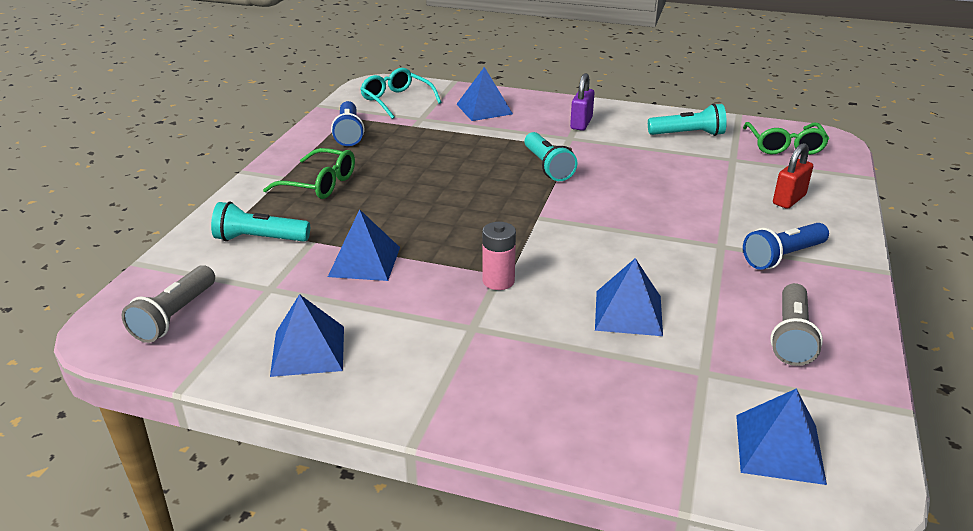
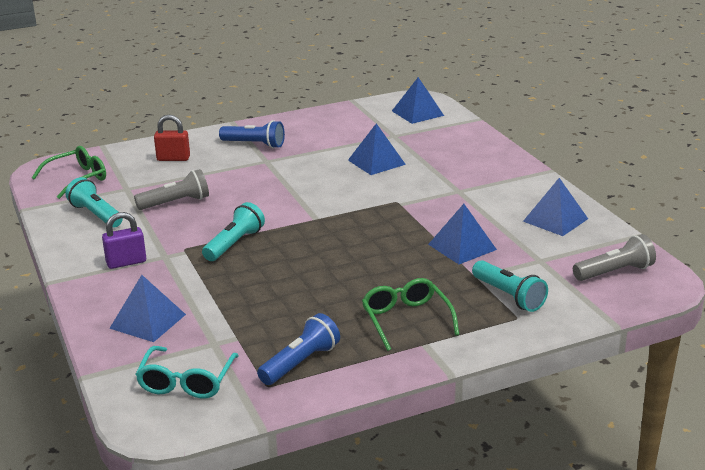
camera: 130 degrees left, 5 degrees down
(498, 281) = (407, 201): pink battery -> none
(791, 337) = (333, 127): grey flashlight -> grey flashlight (176, 203)

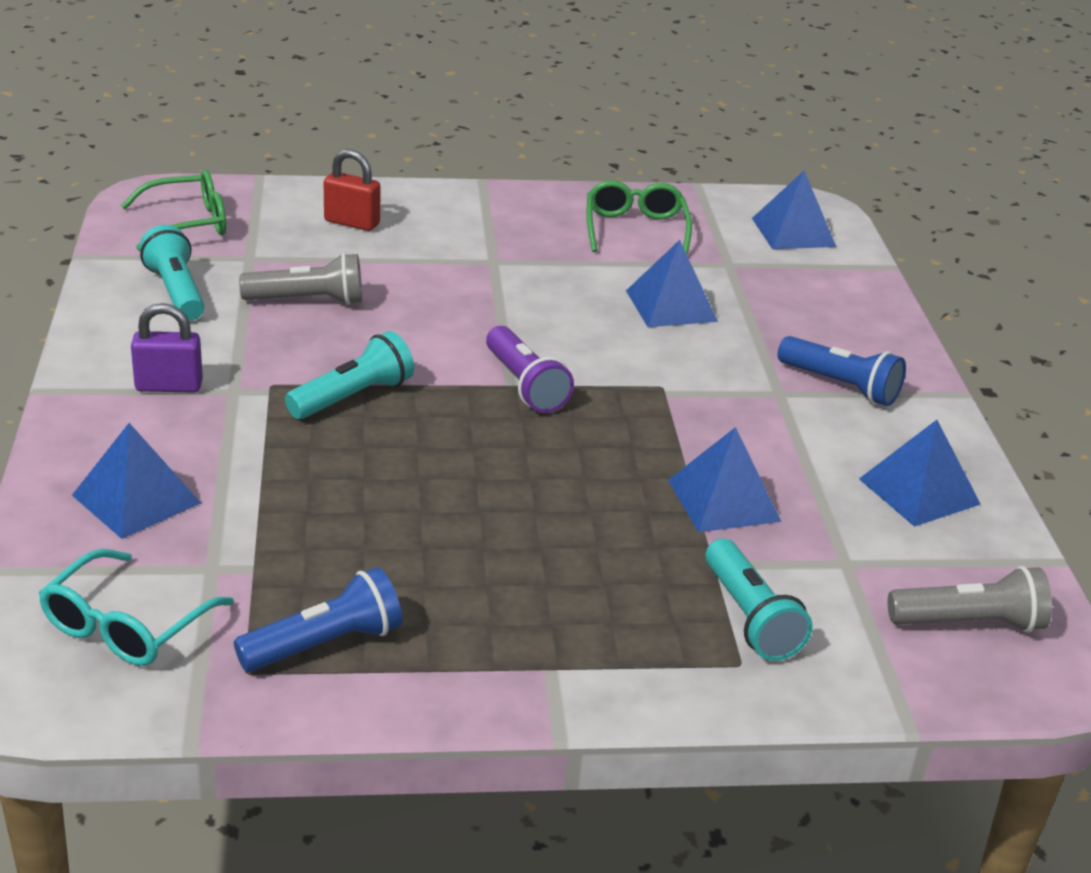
camera: 15 degrees right, 5 degrees up
(254, 144) = (492, 228): blue flashlight -> blue flashlight (841, 386)
(324, 217) = (525, 385): none -> purple flashlight
(406, 320) = (546, 614): green glasses -> green glasses (635, 229)

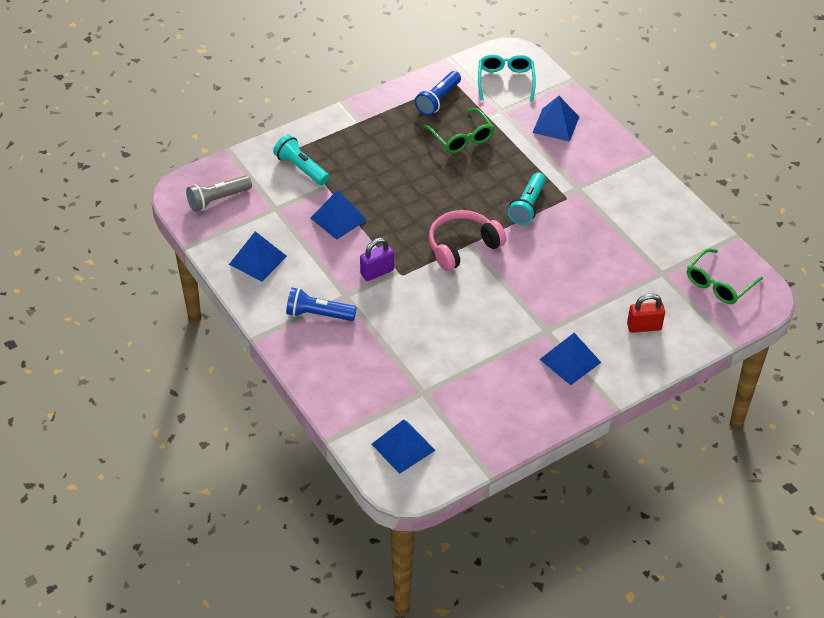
camera: 155 degrees right, 15 degrees up
(169, 386) = (604, 178): purple padlock -> purple padlock (377, 272)
(176, 292) = (666, 233): turquoise flashlight -> none
(308, 301) = (604, 256): grey flashlight -> none
(525, 385) = (462, 246): purple flashlight -> pink headphones
(635, 229) = (494, 400): green glasses -> green glasses (461, 138)
(671, 306) = (432, 338): blue pyramid -> blue pyramid (570, 360)

